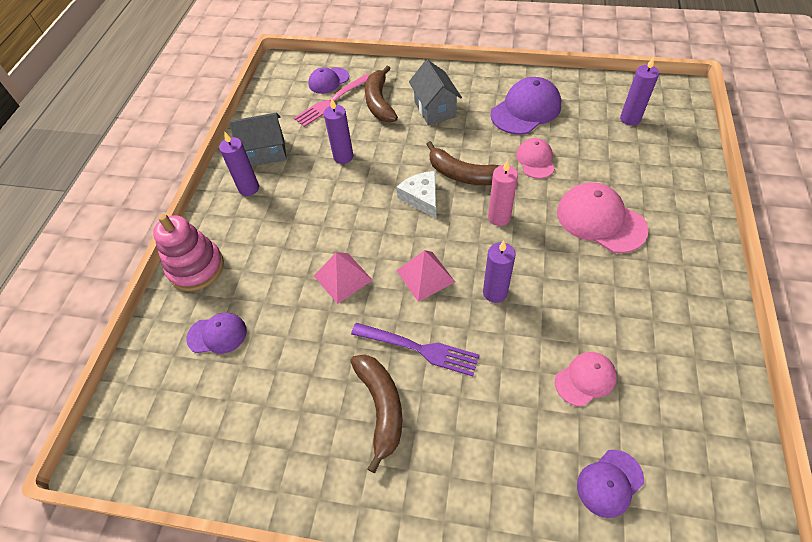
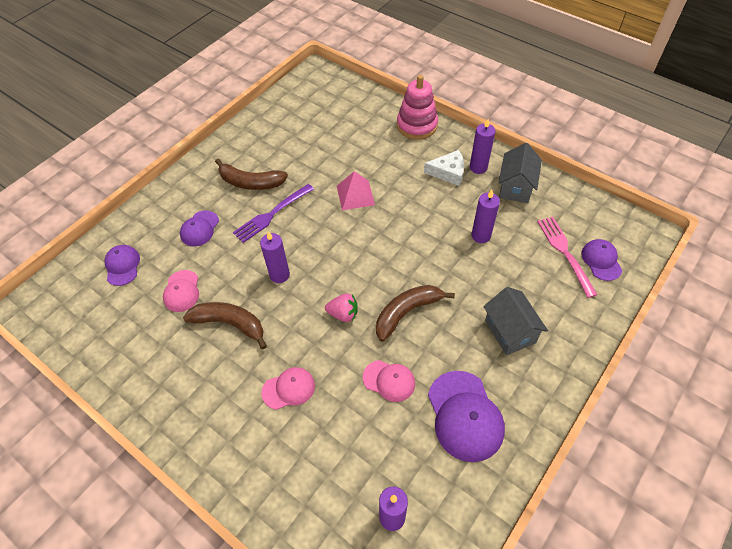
camera: 115 degrees right, 0 degrees up
(217, 334) = (356, 125): purple cap -> purple cap (199, 228)
(379, 102) = (545, 289): brown banana -> brown banana (230, 324)
(421, 198) = (399, 270): white cheese -> white cheese (448, 172)
(425, 276) = (323, 240): pink pyramid -> none
(435, 109) = (510, 331): grey house -> grey house turned 60 degrees clockwise
(499, 217) = (343, 314): pink candle -> pink strawberry
(600, 220) = (288, 389): pink cap -> pink cap, size x0.59

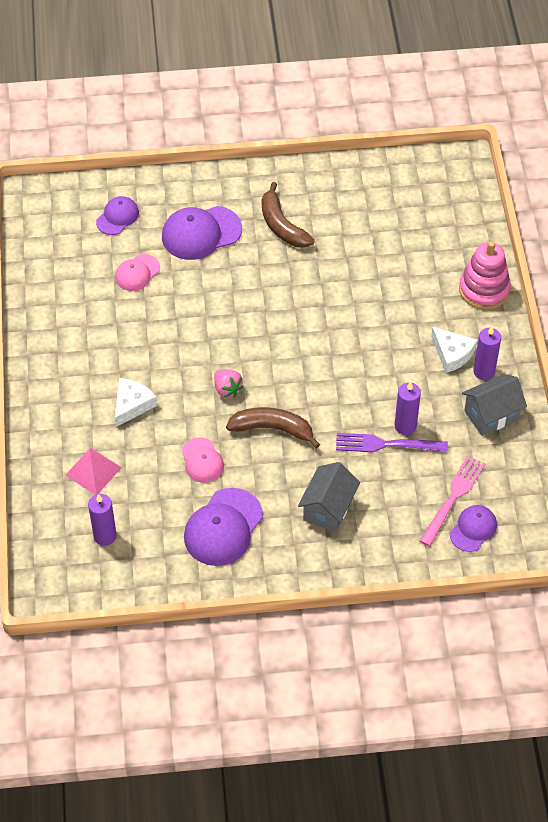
camera: 45 degrees right, 0 degrees up
(199, 228) = (201, 233): purple cap -> purple cap, size x1.69
(230, 324) = (143, 326): brown banana -> none
(271, 214) = (266, 267): purple fork -> purple fork (385, 444)
(279, 275) = (217, 321): purple candle -> none
(288, 389) = (132, 405): pink cap -> white cheese
(355, 195) = (350, 307): pink pyramid -> pink pyramid (93, 471)

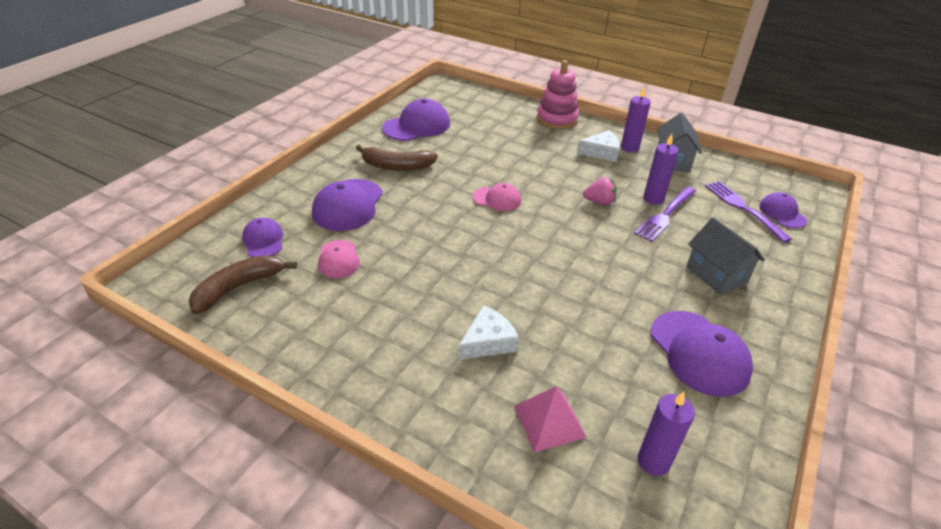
camera: 55 degrees left, 15 degrees down
(132, 405) = (488, 341): white cheese -> white cheese turned 75 degrees clockwise
(202, 460) = (602, 326): pink cap -> pink cap (497, 199)
(227, 389) = (530, 270): pink strawberry -> pink strawberry (599, 202)
(273, 429) = (600, 264): brown banana -> brown banana (239, 287)
(360, 195) = (417, 126): none -> purple cap
(453, 497) = (743, 208): pink fork -> purple fork

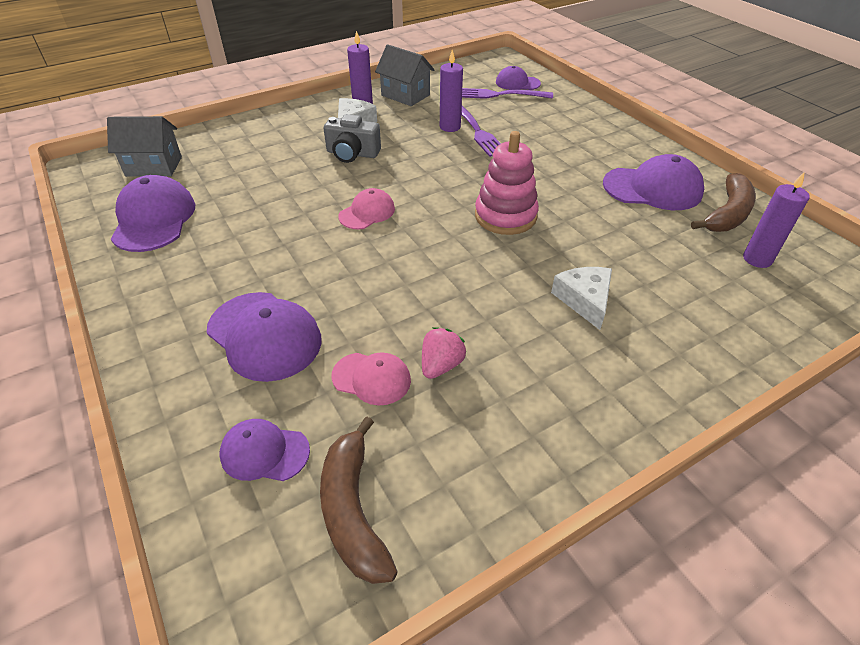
camera: 60 degrees left, 5 degrees up
(396, 166) = (224, 265): brown banana -> brown banana (727, 214)
(549, 421) = (700, 298): pink pyramid -> none
(557, 119) = (267, 123): pink stacking toy -> pink stacking toy (505, 216)
(560, 167) = (352, 153): none -> grey camera
(599, 202) = (429, 155): pink strawberry -> pink strawberry (441, 365)
(716, 275) = (569, 142): grey house -> grey house (154, 166)

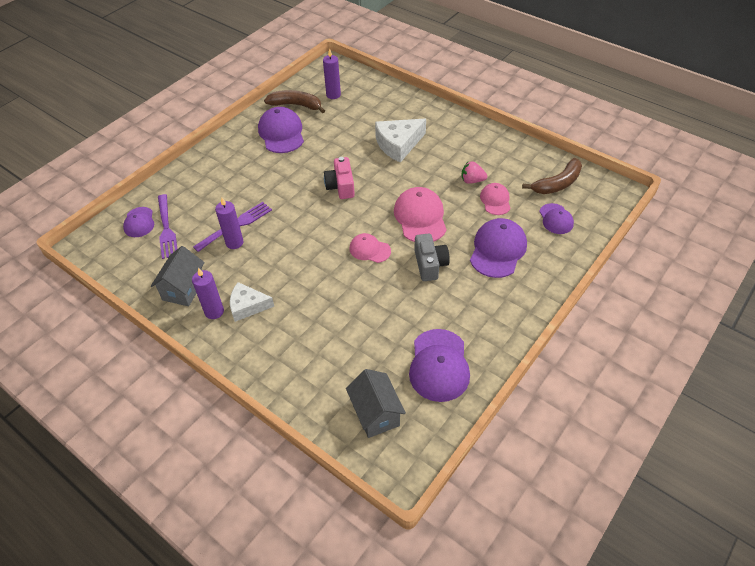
camera: 110 degrees left, 5 degrees up
(154, 219) = (439, 365): purple cap -> purple cap turned 60 degrees counterclockwise
(352, 153) = (299, 286): grey camera -> grey camera (430, 264)
(393, 273) = (420, 217): none -> pink cap
(505, 216) = (341, 186): pink stacking toy -> pink camera
(584, 300) = (398, 144): white cheese -> white cheese, size x1.50

